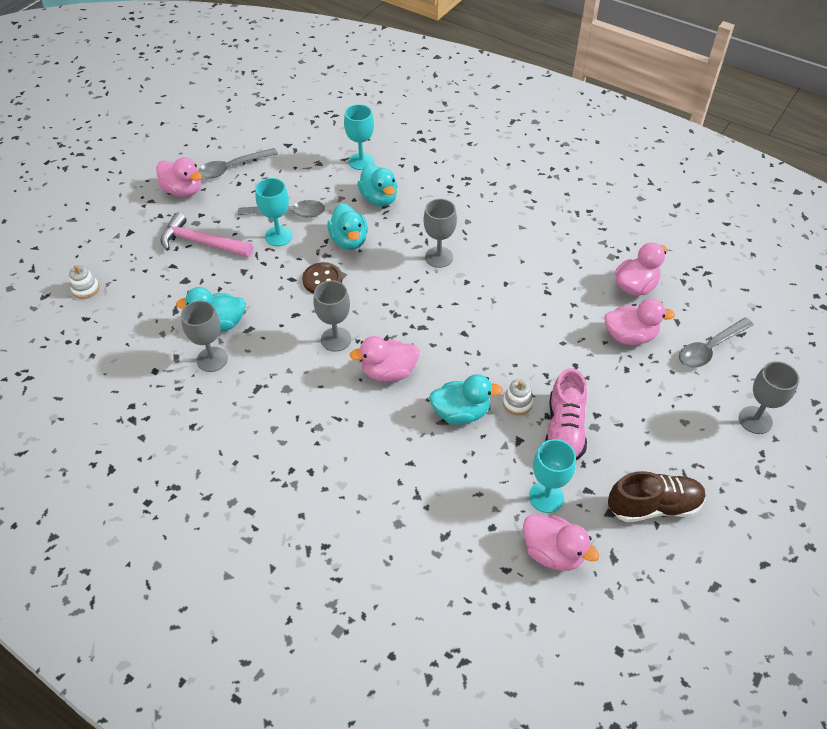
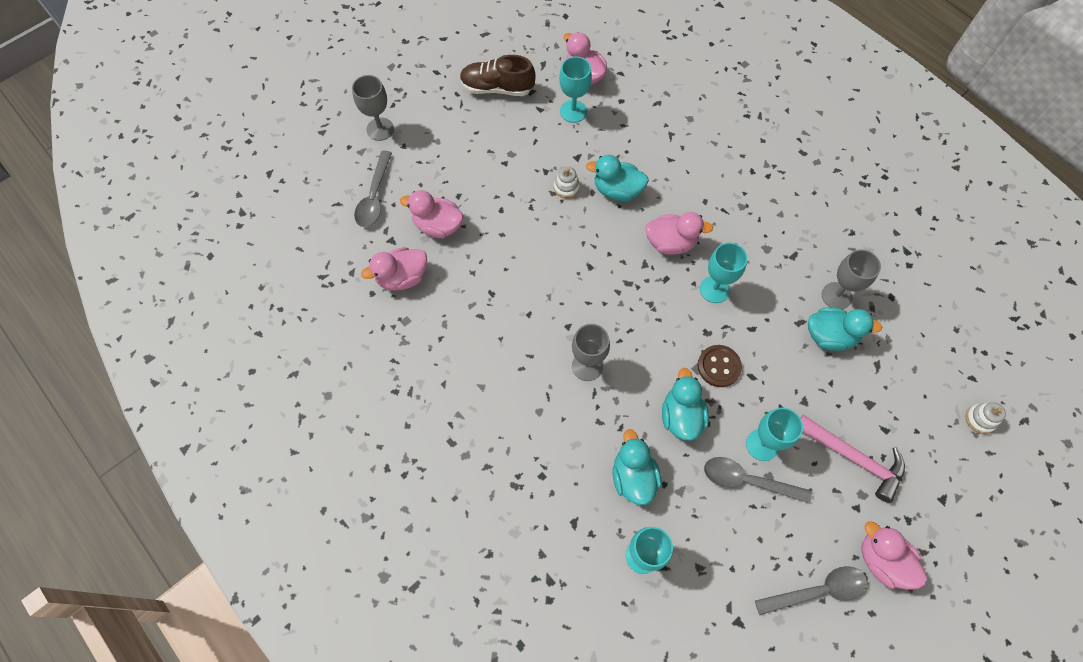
camera: 165 degrees left, 15 degrees up
(336, 339) = (714, 289): grey goblet -> turquoise goblet
(564, 430) = (536, 156): pink shoe -> none
(710, 348) = (374, 197): grey spoon -> grey spoon turned 120 degrees clockwise

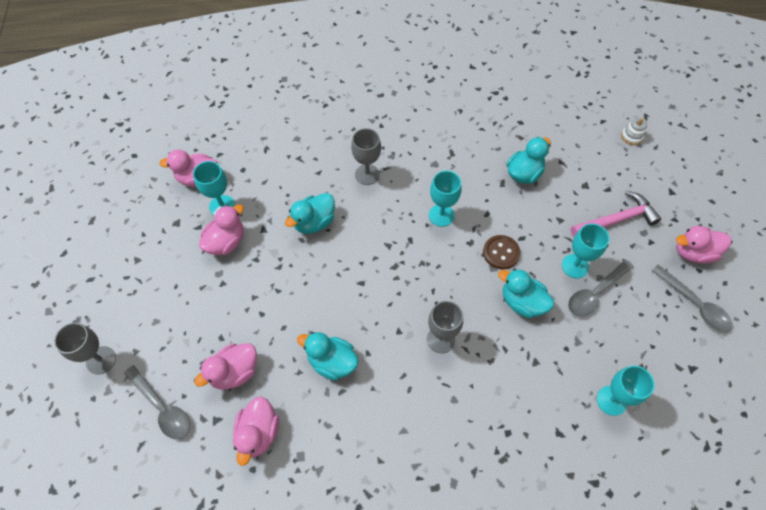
camera: 55 degrees left, 5 degrees down
(497, 88) = (150, 244): brown shoe -> none
(566, 187) = (282, 254): white stacking toy -> none
(633, 477) = (548, 366): turquoise duck -> turquoise duck (332, 362)
(671, 243) = (384, 217): pink duck -> pink duck (226, 242)
(817, 590) = (694, 304): grey spoon -> grey spoon turned 120 degrees clockwise
(836, 296) = (498, 150): grey goblet -> grey goblet (367, 174)

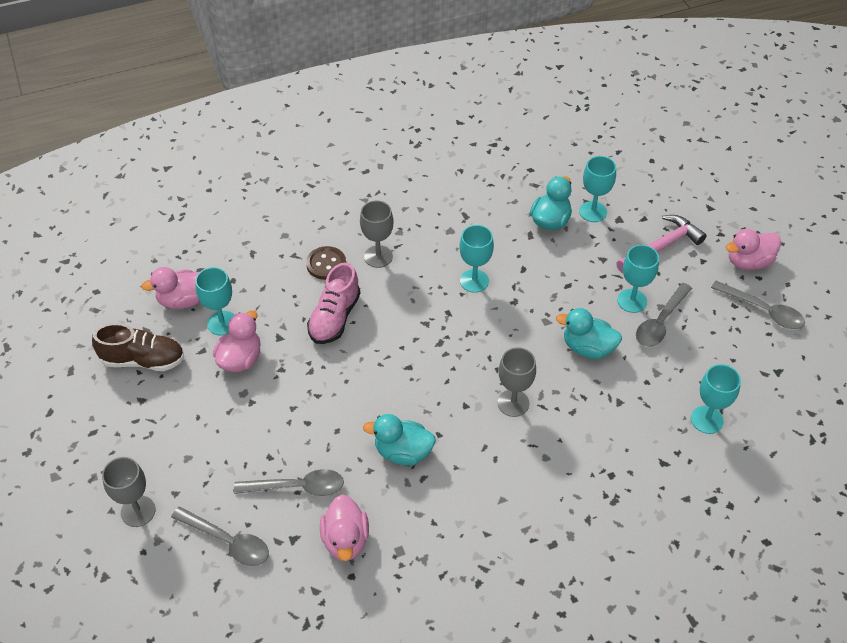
camera: 15 degrees left, 10 degrees down
(150, 224) = (143, 360): none -> brown shoe
(234, 372) = (297, 487): pink duck -> grey spoon
(314, 222) = (335, 317): turquoise duck -> pink shoe
(501, 253) = (550, 304): brown button -> brown button (326, 264)
(564, 173) = (593, 212): none -> turquoise goblet
(631, 136) = (653, 161): white stacking toy -> none

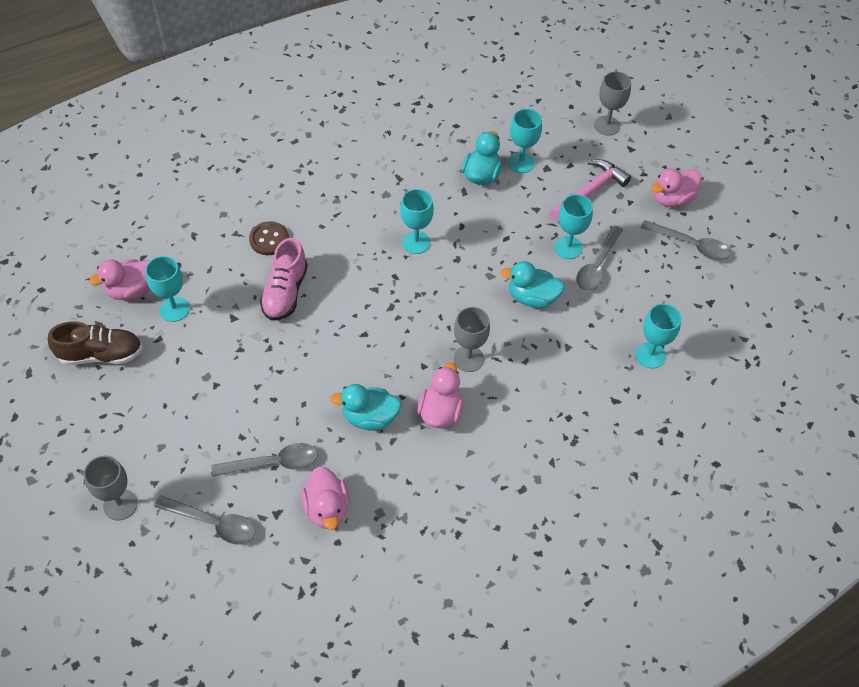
camera: 10 degrees left, 5 degrees up
(240, 359) = (198, 343): pink duck -> pink duck (440, 412)
(378, 256) = (319, 227): grey goblet -> grey goblet (607, 125)

